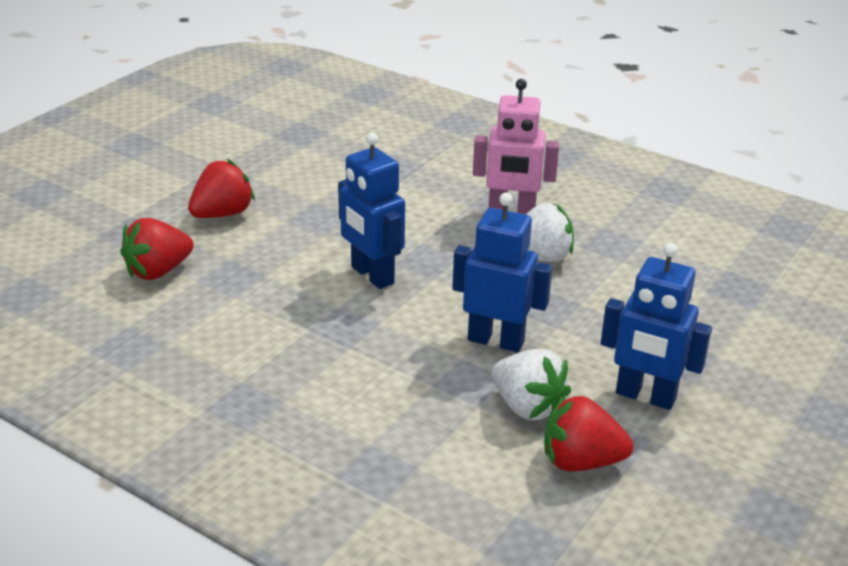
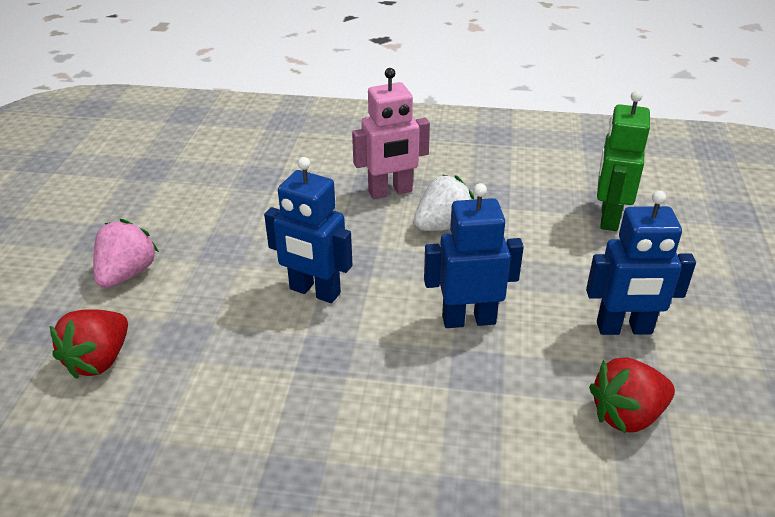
camera: 25 degrees left, 5 degrees up
(222, 214) = (127, 274): red strawberry -> pink strawberry
(527, 407) = (543, 377): white strawberry -> none
(724, 300) = (608, 217): none -> green robot

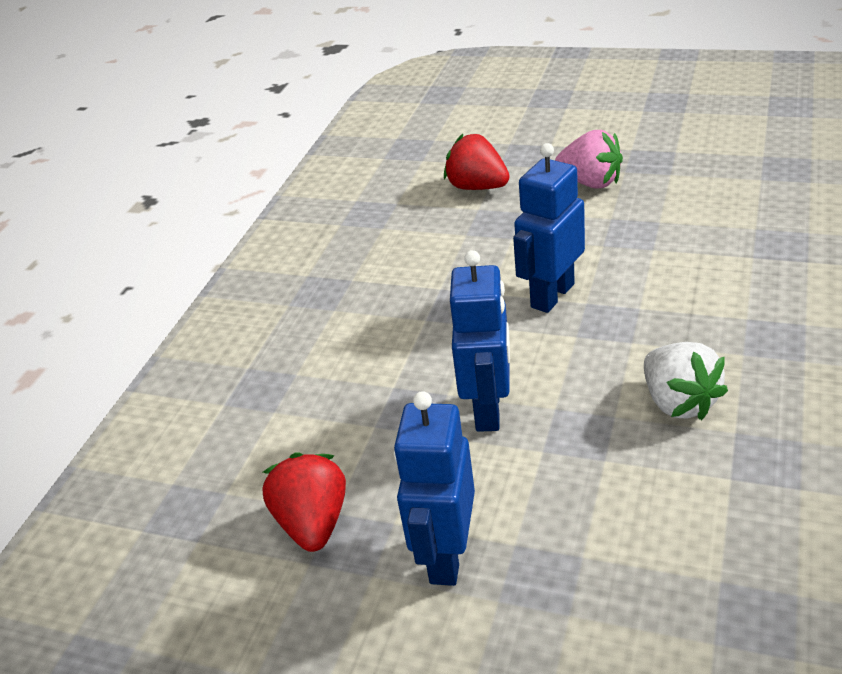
camera: 105 degrees right, 0 degrees up
(390, 192) = (760, 355): pink robot -> none
(608, 217) = (710, 604): green robot -> none

